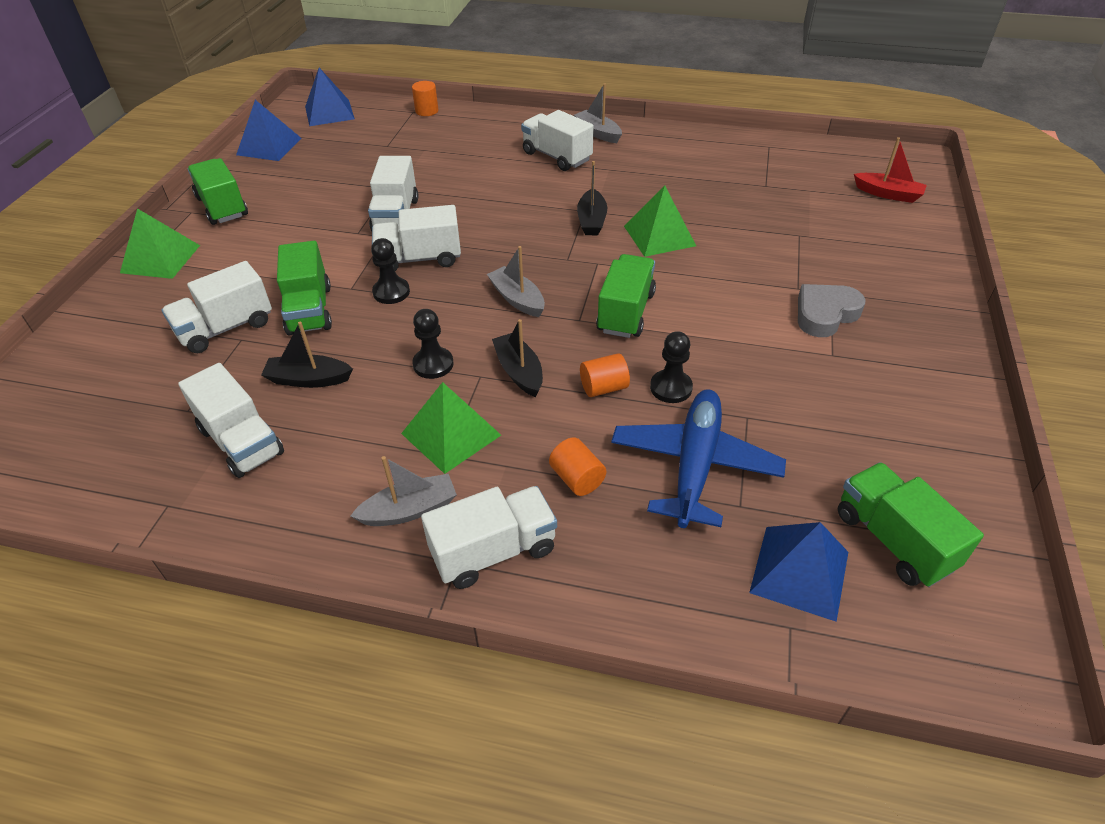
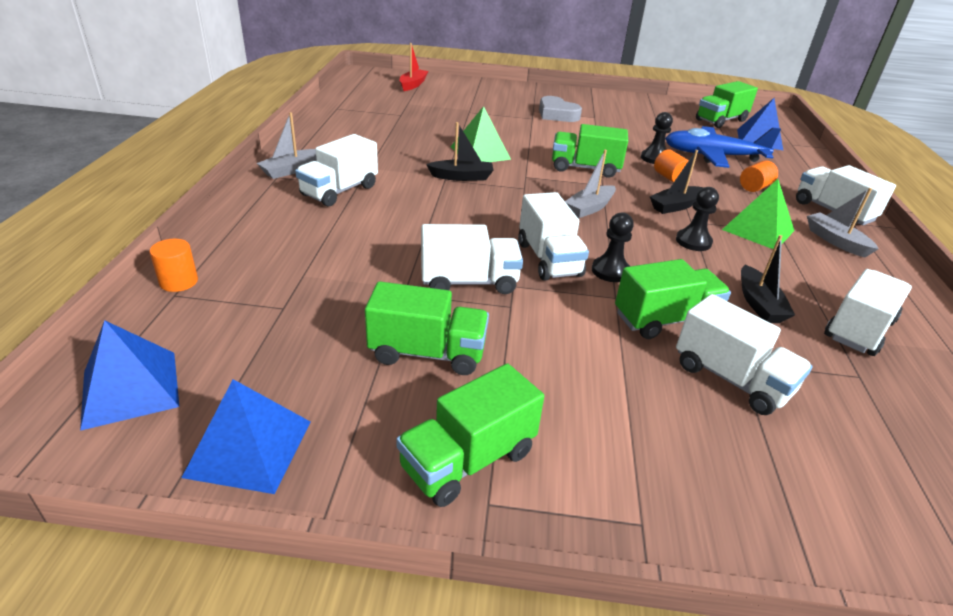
camera: 100 degrees left, 10 degrees down
(160, 259) = (632, 499): green pyramid -> none
(318, 196) = (427, 353): none -> green truck

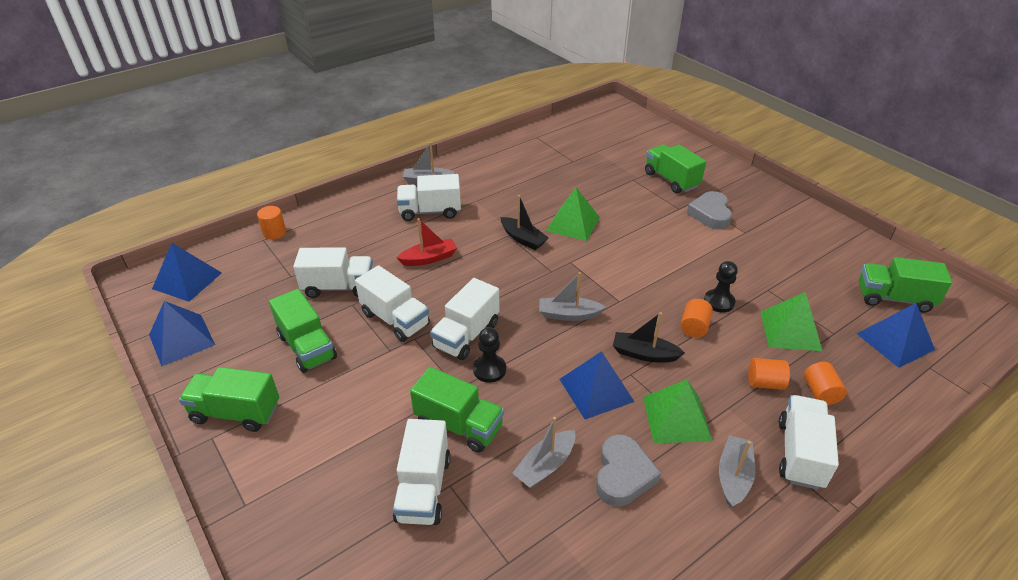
camera: 50 degrees right, 5 degrees up
(413, 85) = (632, 133): red boat -> red boat (429, 258)
(585, 168) = (633, 279): green truck -> green truck (671, 180)
(693, 241) = (596, 390): black pawn -> blue pyramid
(713, 156) = (790, 330): blue plane -> green pyramid
(758, 303) = (545, 465): black boat -> grey boat
(782, 178) = (820, 392): none -> orange cylinder
(799, 277) = (623, 475): none -> grey heart
(858, 329) = (581, 541): white truck -> white truck (339, 287)

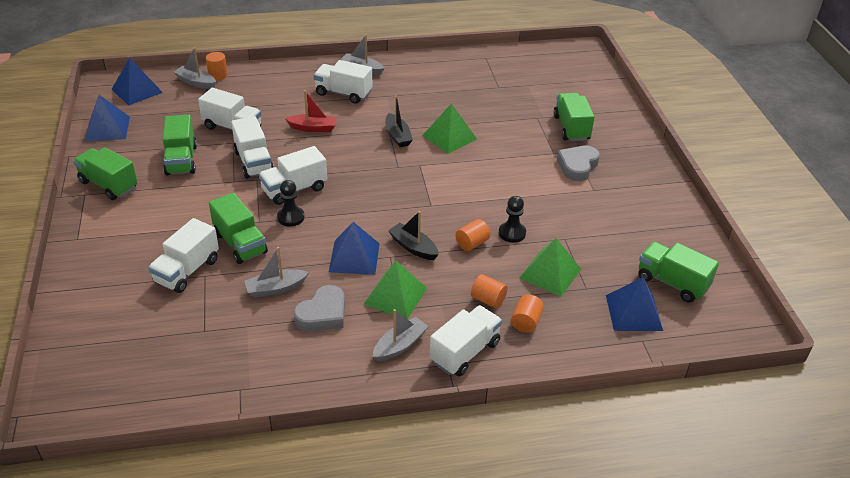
camera: 25 degrees right, 0 degrees up
(568, 315) = (382, 201): grey boat -> grey boat (196, 82)

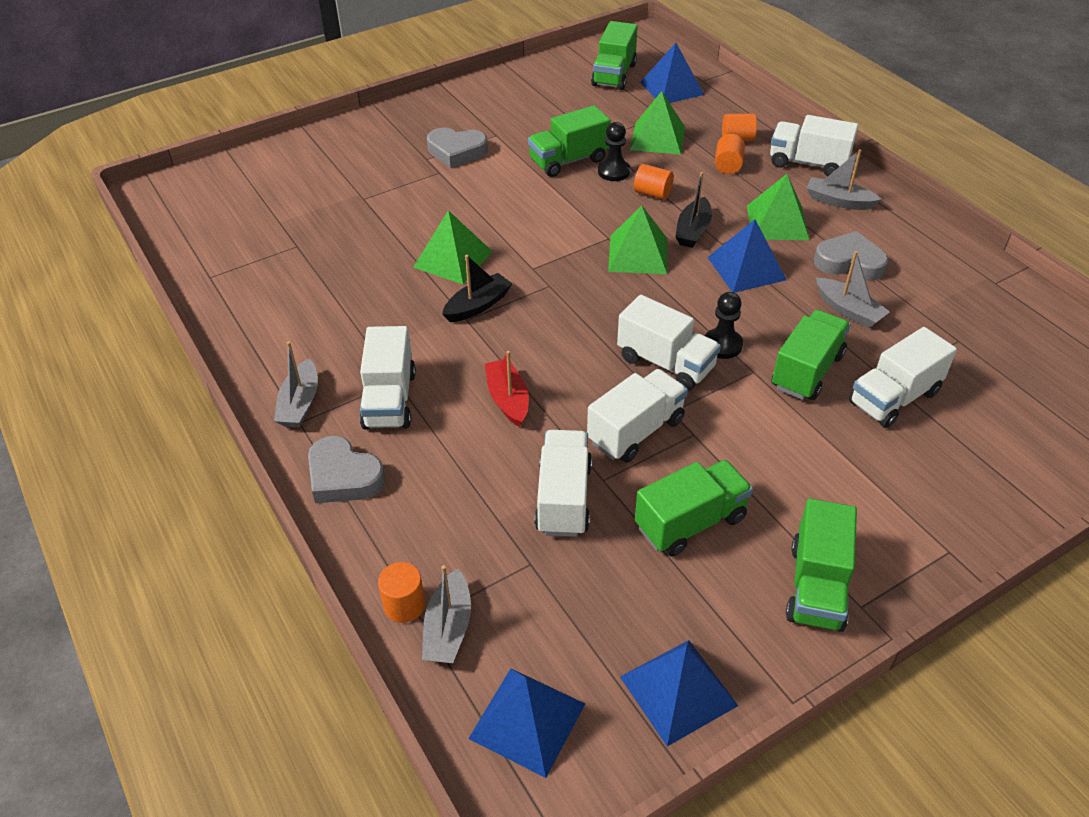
camera: 110 degrees left, 5 degrees up
(187, 271) = (894, 398): white truck -> white truck turned 135 degrees clockwise
(303, 73) = (343, 477): none -> grey heart
(404, 212) = (638, 254): none -> green pyramid
(571, 128) = (375, 169): green truck -> green truck (569, 161)

